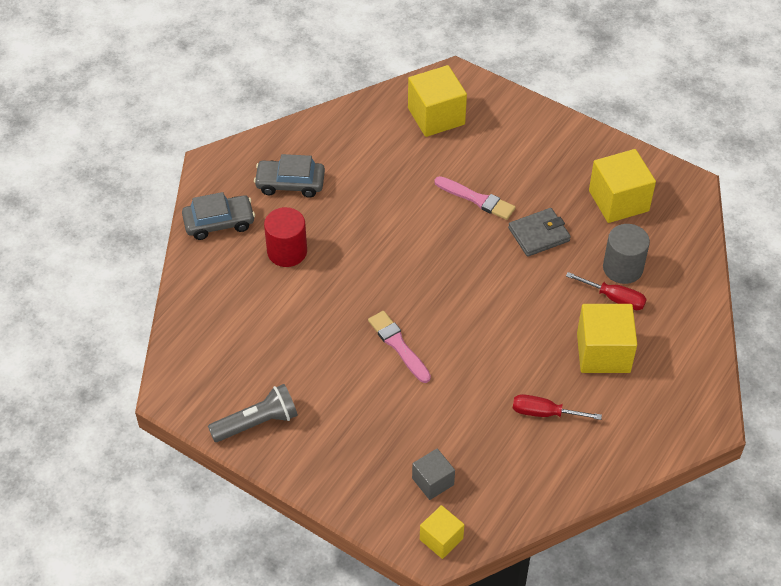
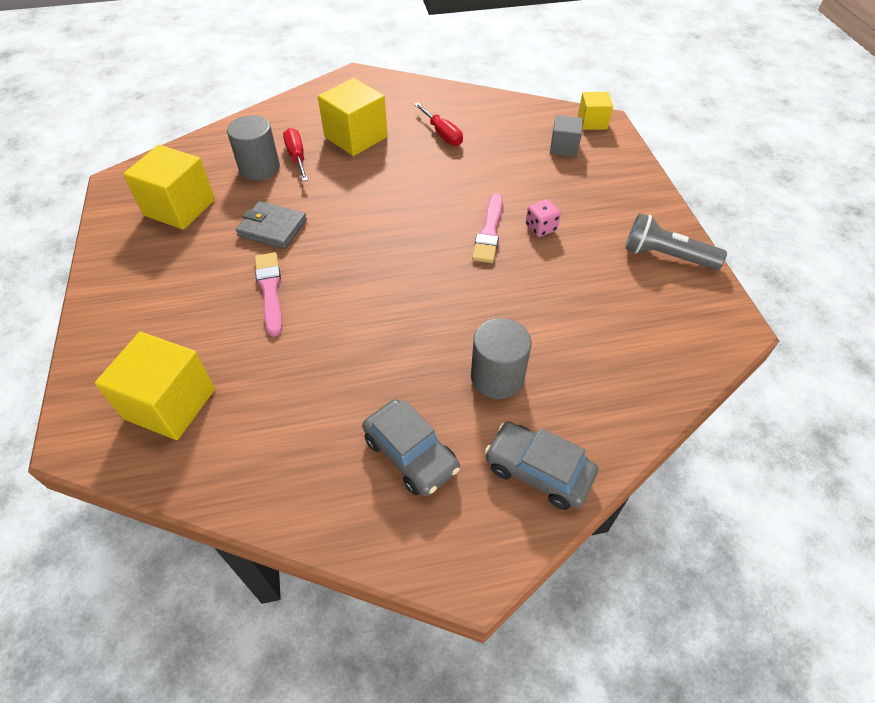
camera: 135 degrees left, 0 degrees up
(287, 251) = (497, 377): red cylinder -> grey cylinder
(366, 378) = (541, 228): none -> pink dice

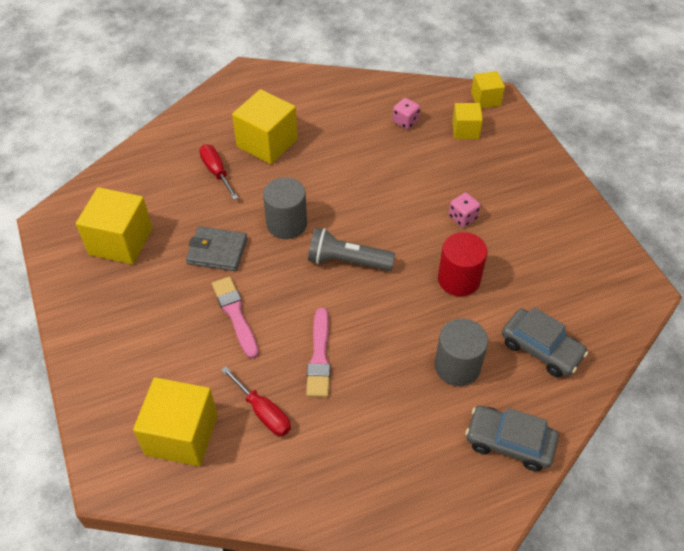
camera: 10 degrees left, 0 degrees up
(259, 168) = (184, 189): grey cylinder -> grey cylinder (286, 224)
(410, 454) = (402, 445): grey car -> grey car (541, 349)
(442, 134) = (349, 129): red screwdriver -> red screwdriver (263, 412)
(489, 232) = (417, 227): pink brush -> pink brush (319, 357)
(502, 133) = (405, 121): none -> pink dice
(521, 288) = (459, 279): none -> red cylinder
(564, 147) = (465, 130): grey cube -> yellow cube
(665, 256) = (576, 231): grey flashlight -> grey flashlight (347, 261)

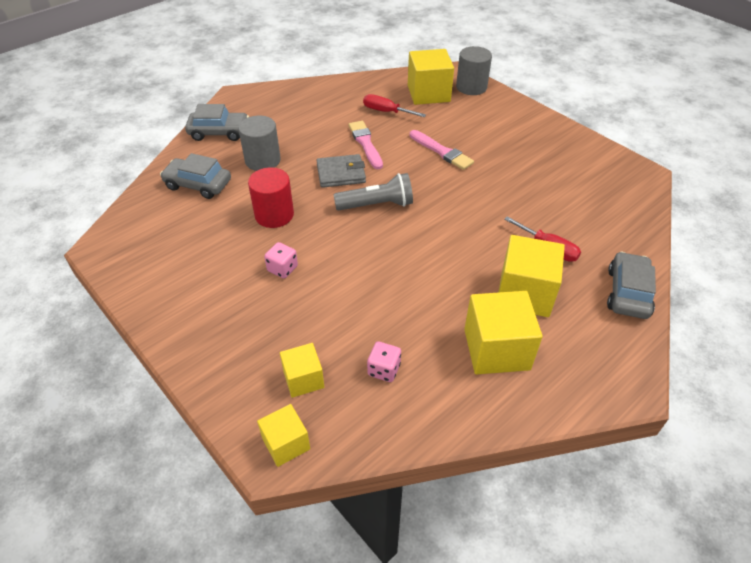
camera: 160 degrees right, 5 degrees down
(121, 241) = (571, 173): yellow cube -> yellow cube (496, 349)
(187, 122) = (628, 292): none -> grey car
(217, 251) = (489, 185): grey wallet -> grey wallet (341, 173)
(286, 224) = (447, 220): grey cylinder -> grey cylinder (471, 87)

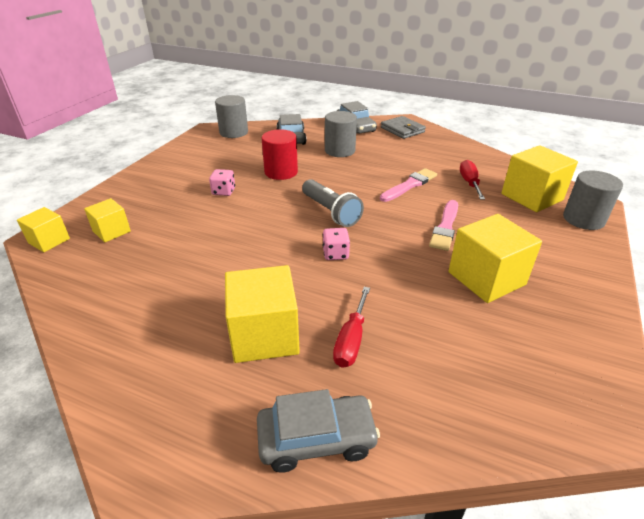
camera: 65 degrees right, 10 degrees down
(134, 227) = (234, 132): none -> grey cylinder
(341, 173) = (356, 185): grey wallet -> grey wallet (402, 130)
(384, 369) = (129, 266): pink dice -> pink dice (335, 254)
(496, 349) = (173, 330): yellow cube -> yellow cube (486, 278)

